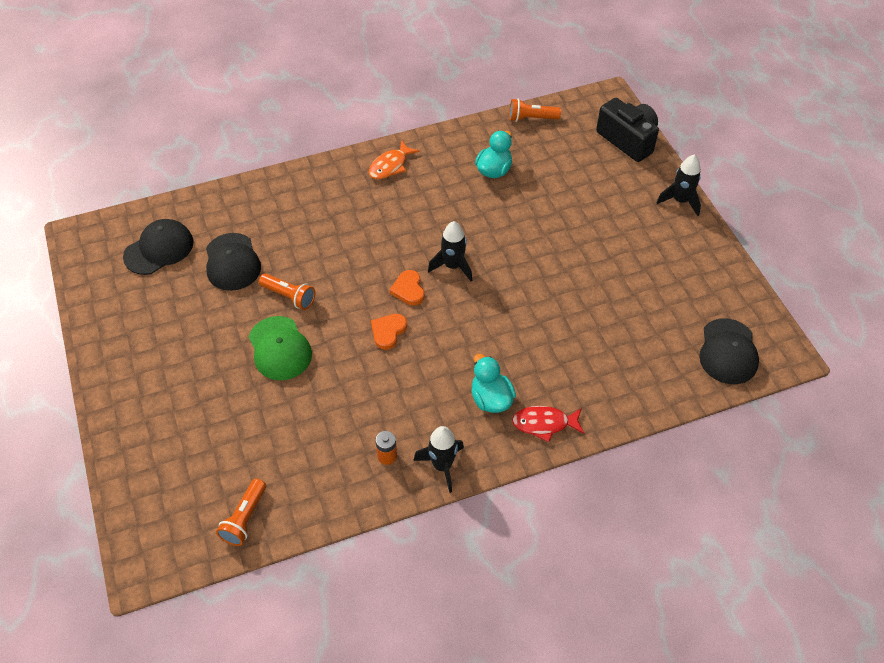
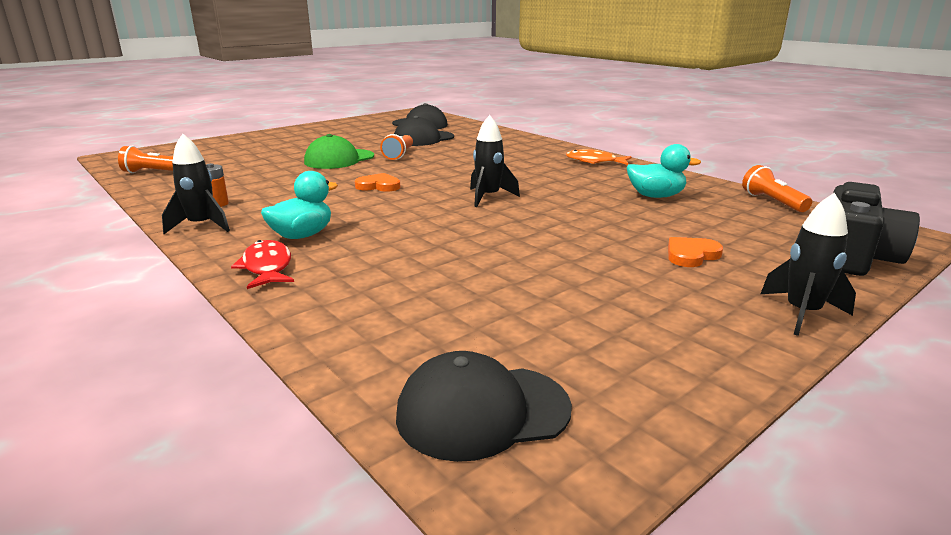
camera: 70 degrees right, 30 degrees down
(408, 289) = (439, 186): orange heart -> orange heart (691, 255)

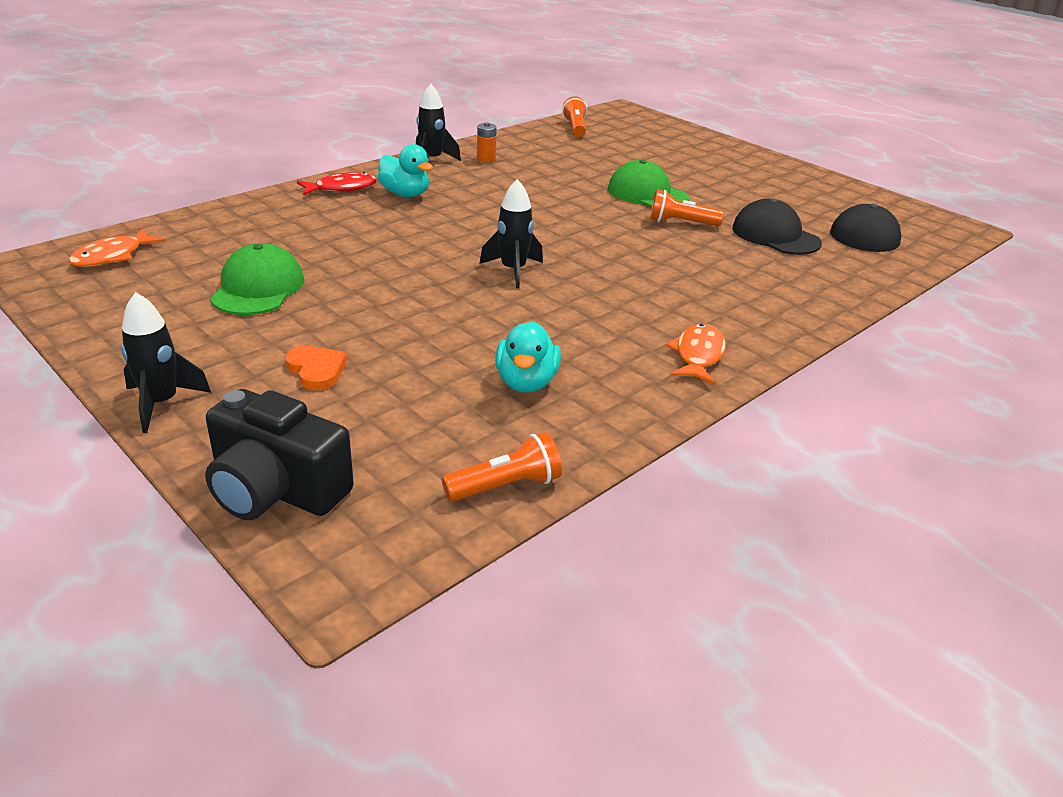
camera: 85 degrees right, 10 degrees up
(378, 186) = (548, 216): orange heart -> none
(482, 411) = (112, 256): black cap -> orange fish
(552, 292) = (258, 288): none -> green cap

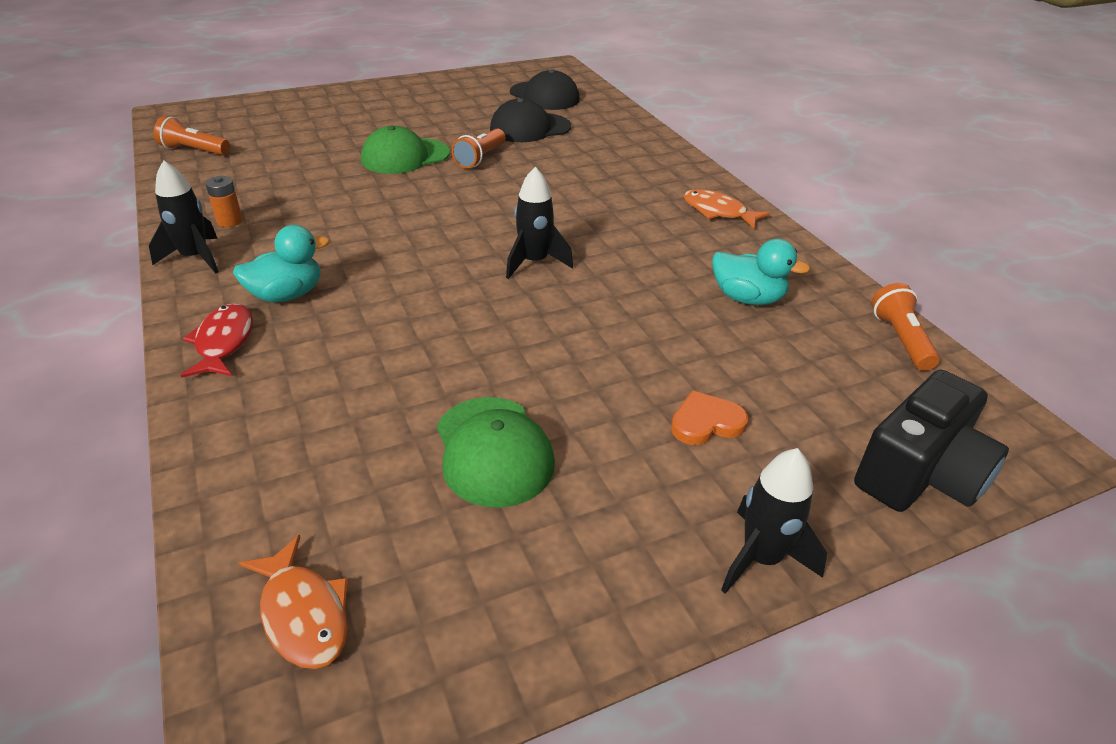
camera: 70 degrees left, 5 degrees up
(258, 288) = (493, 451): green cap -> green cap turned 135 degrees counterclockwise

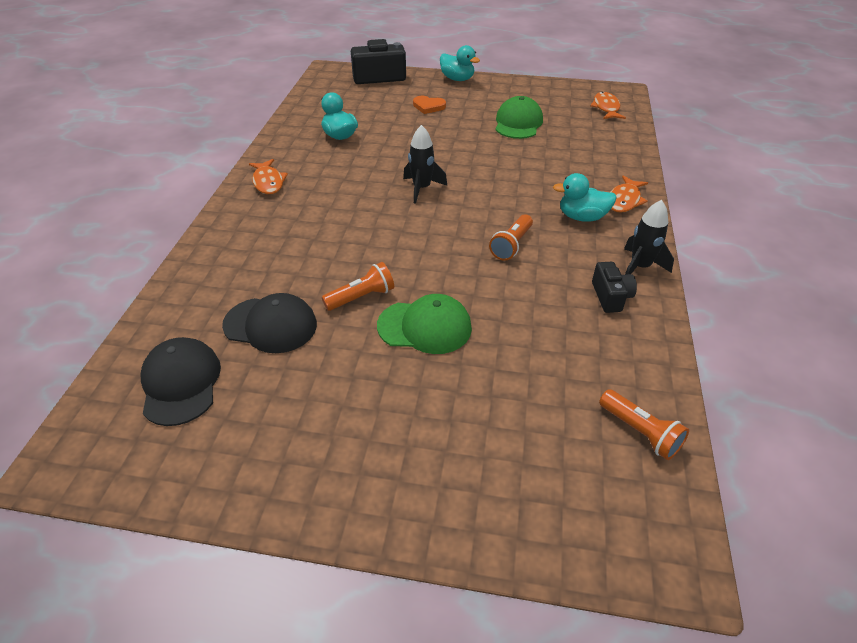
camera: 145 degrees left, 5 degrees up
(223, 342) = (624, 200): red fish -> orange fish
(230, 221) = (610, 297): orange battery -> black camera
(761, 558) = (457, 79): black rocket -> turquoise duck
(900, 339) = (307, 103): orange flashlight -> orange flashlight (511, 245)

